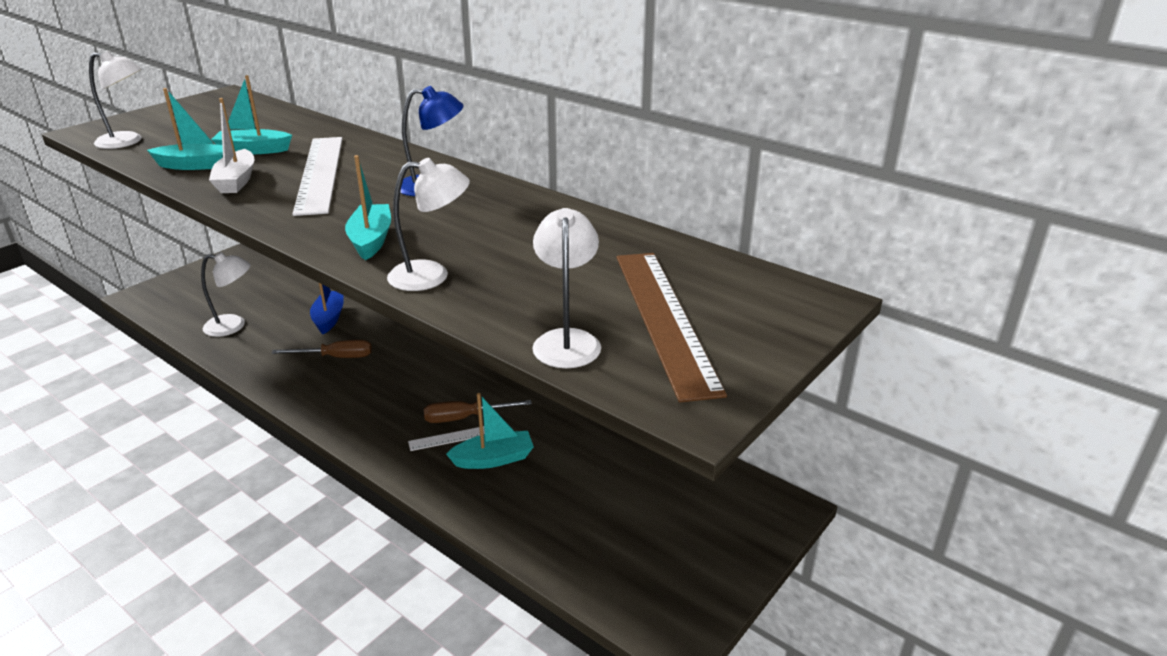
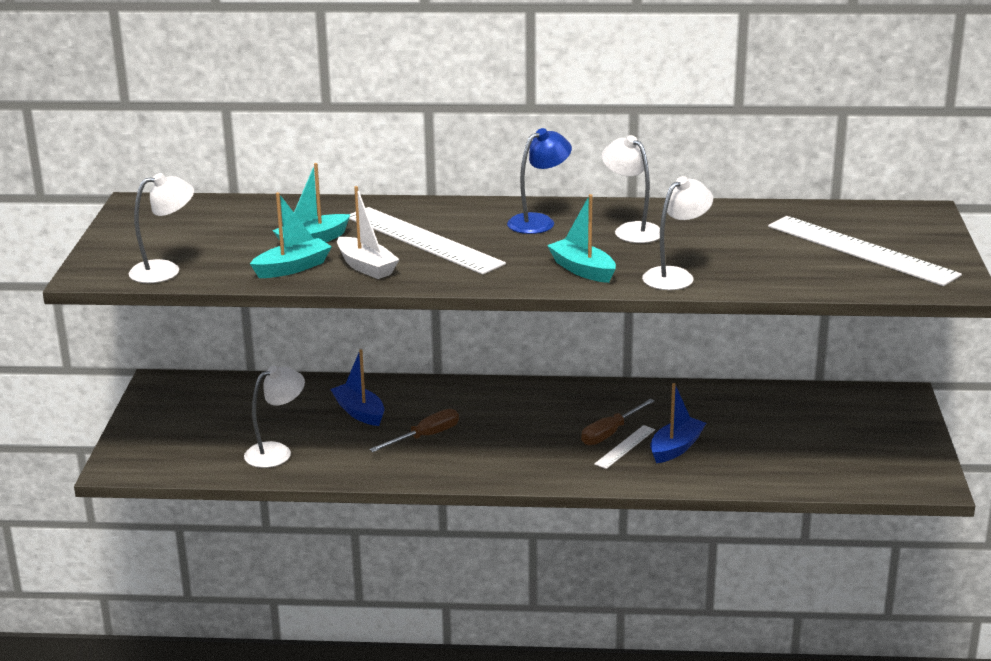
camera: 35 degrees left, 5 degrees down
(493, 459) = (676, 448): turquoise boat -> blue boat
(567, 340) = (831, 280): white lamp -> white lamp (631, 230)
(664, 319) = (861, 250): brown ruler -> white ruler

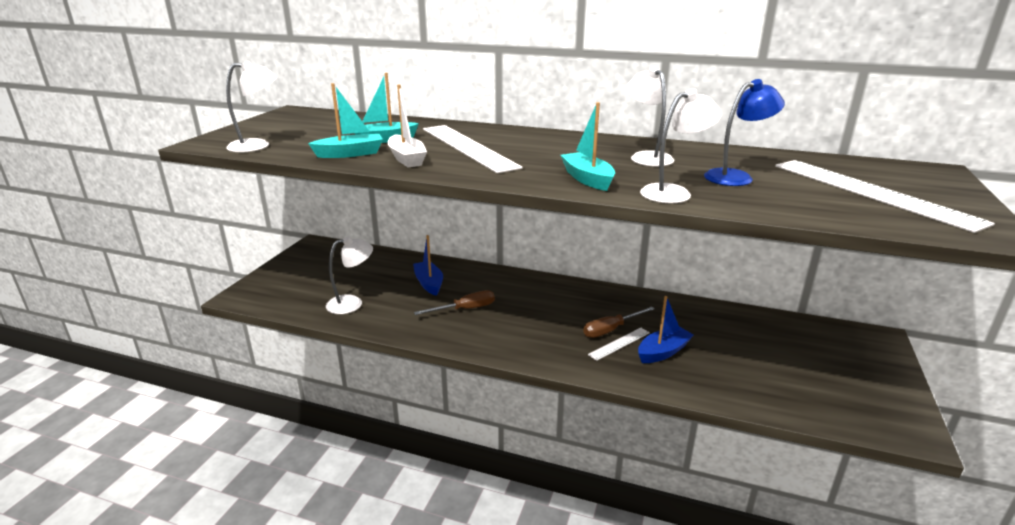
camera: 15 degrees right, 0 degrees up
(539, 221) = (570, 145): blue lamp -> blue lamp (736, 177)

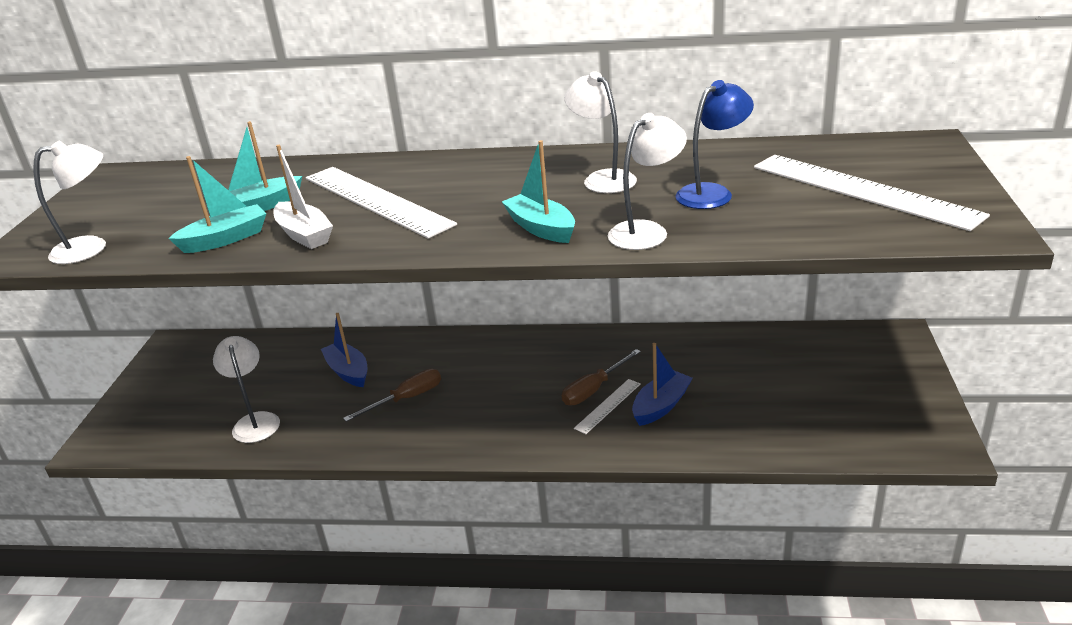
camera: 10 degrees left, 5 degrees up
(352, 303) = (255, 421): white lamp -> white lamp turned 75 degrees counterclockwise

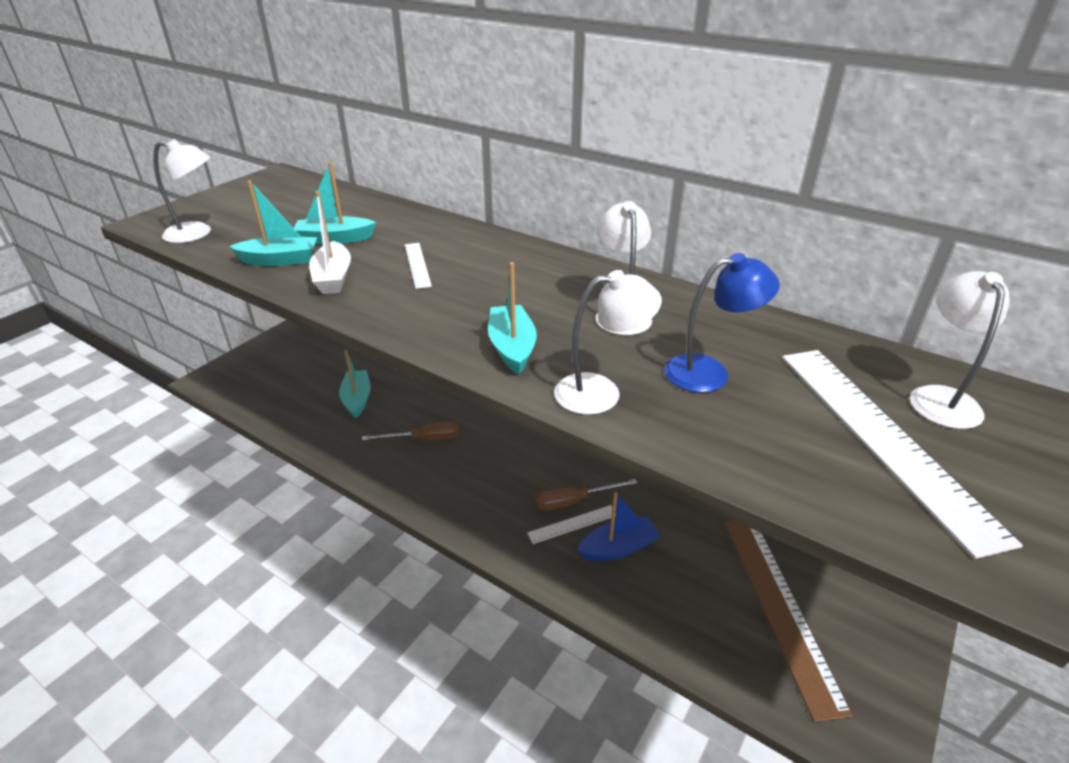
camera: 25 degrees right, 5 degrees up
(255, 421) = (311, 409): white lamp -> white lamp (940, 398)
(299, 394) = (357, 399): none -> turquoise boat
(348, 372) = (404, 395): blue boat -> none
(376, 200) = (417, 265): white ruler -> white ruler, size x0.47
(815, 392) = (779, 607): none -> brown ruler

